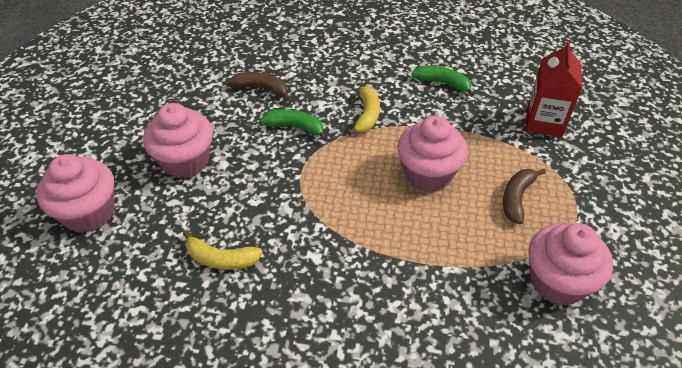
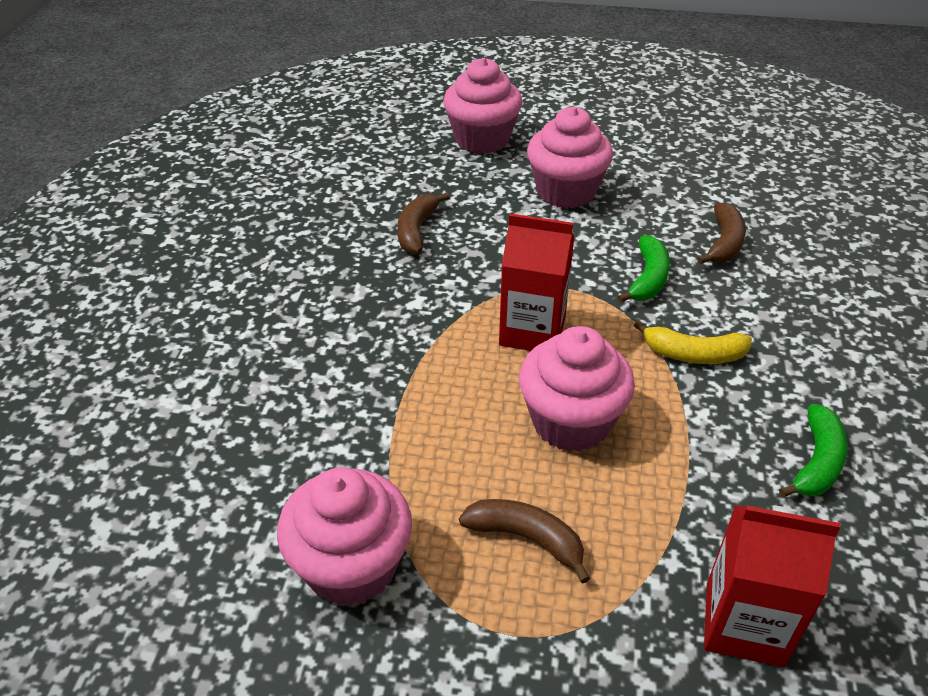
camera: 90 degrees right, 5 degrees down
(221, 259) = (417, 230): yellow banana -> brown banana
(347, 188) = (532, 331): none -> red carton

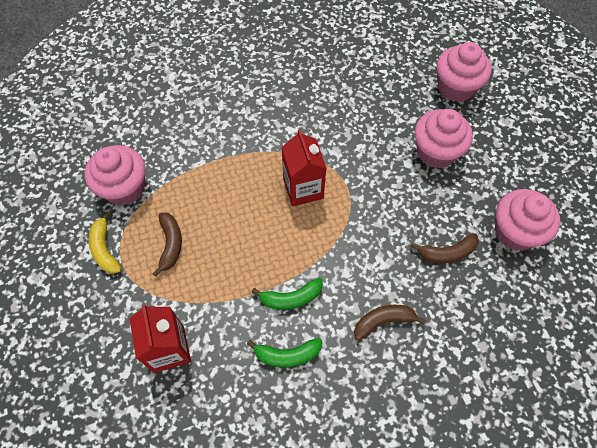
camera: 60 degrees right, 20 degrees up
(417, 230) = (347, 101): brown banana -> brown banana (383, 321)
(571, 422) = (250, 232): pink cupcake -> pink cupcake (515, 232)
(648, 278) = (383, 225): green banana -> green banana (291, 298)
(693, 354) = (334, 270): yellow banana -> yellow banana (105, 249)

